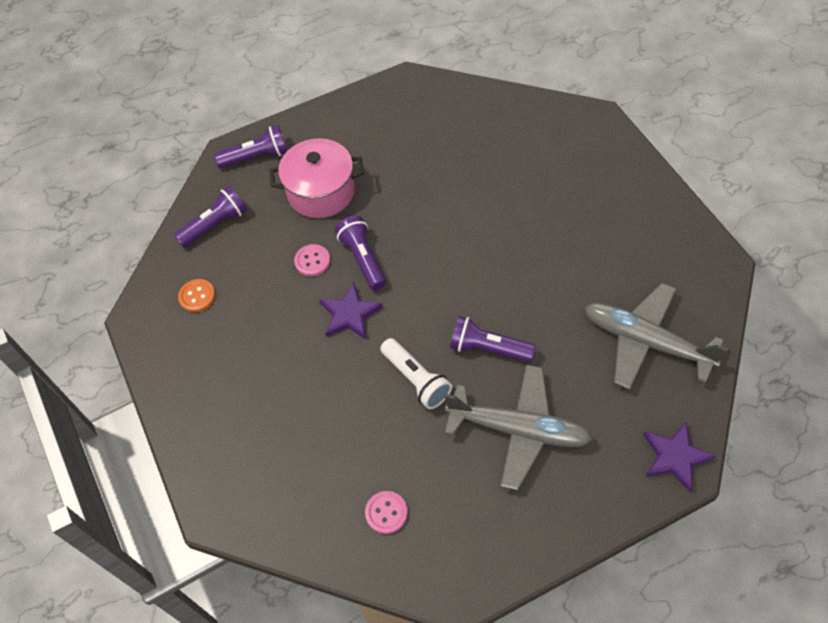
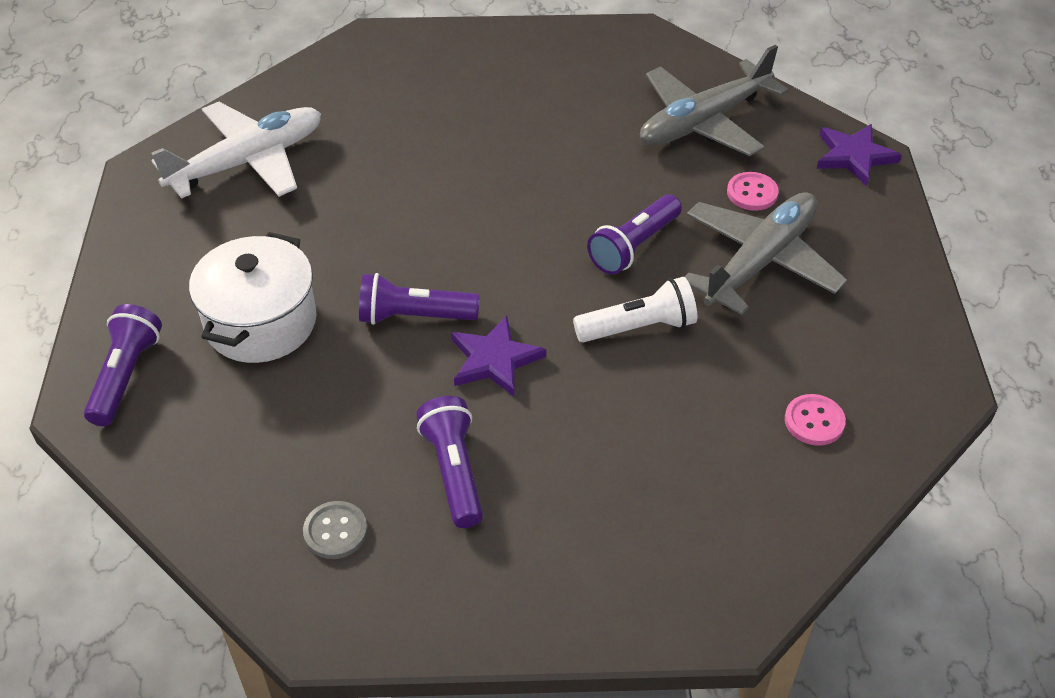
camera: 70 degrees left, 10 degrees down
(197, 296) = (335, 531): orange button -> grey button
(215, 224) = (214, 467): purple flashlight -> purple flashlight (454, 471)
(312, 261) = (376, 371): pink button -> pink button (752, 193)
(321, 192) = (261, 322): pink pot -> white pot
(442, 120) = (247, 162): none -> white plane

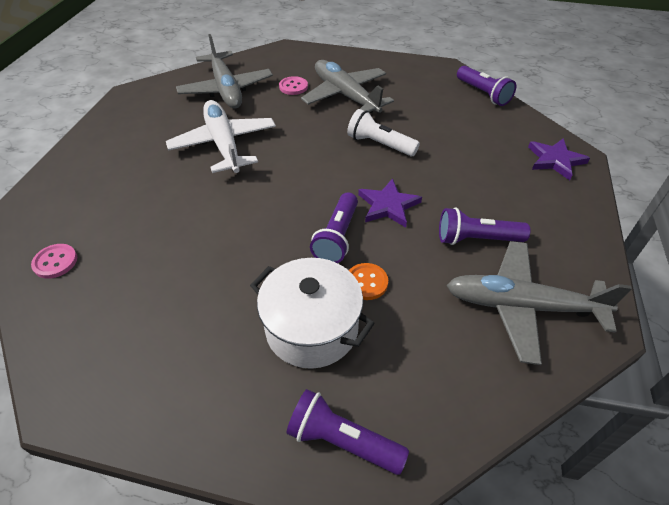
camera: 75 degrees left, 0 degrees up
(247, 162) = (111, 317): white plane -> white plane (224, 144)
(335, 531) = (522, 306): grey button -> grey plane
(341, 360) = (366, 282): none -> orange button
(633, 247) = (315, 133): purple flashlight -> purple flashlight (483, 94)
(639, 327) = (379, 144): white flashlight -> white flashlight turned 60 degrees counterclockwise
(814, 421) = (459, 104): pink button -> pink button (55, 262)
(854, 156) = (284, 53): purple star -> purple star (555, 160)

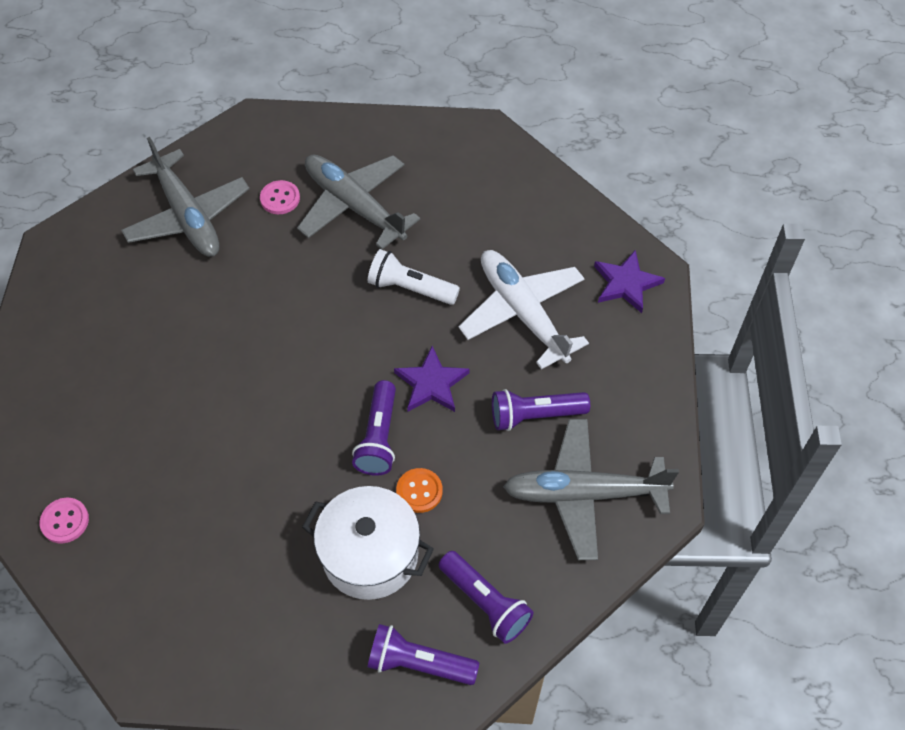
camera: 10 degrees left, 10 degrees up
(224, 144) = (211, 317): white plane -> white plane (523, 313)
(483, 94) = (537, 177): purple flashlight -> purple flashlight (485, 603)

